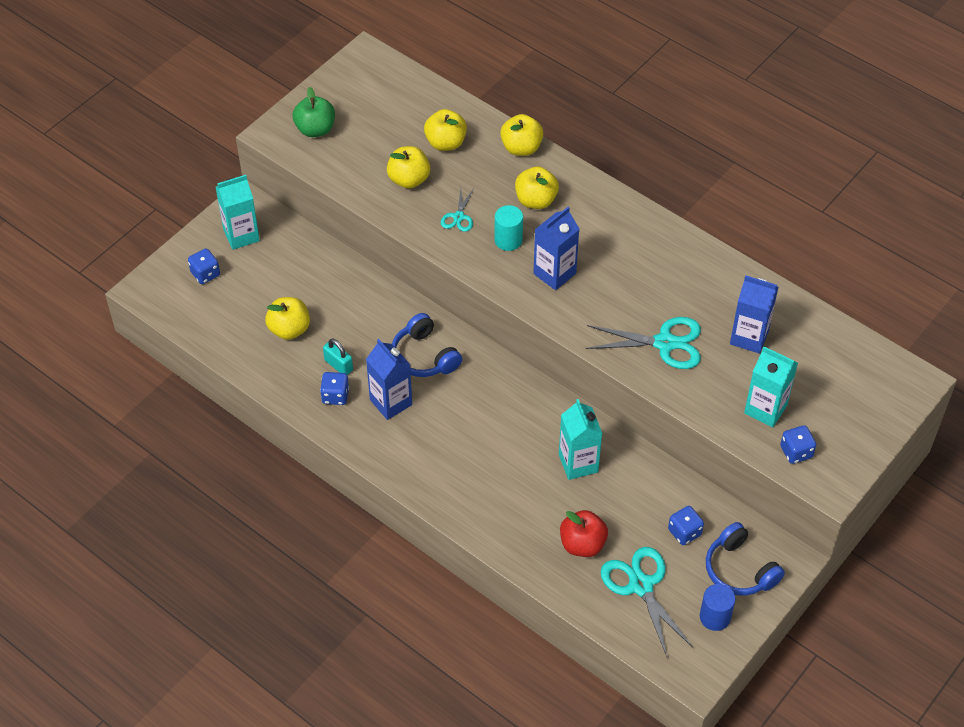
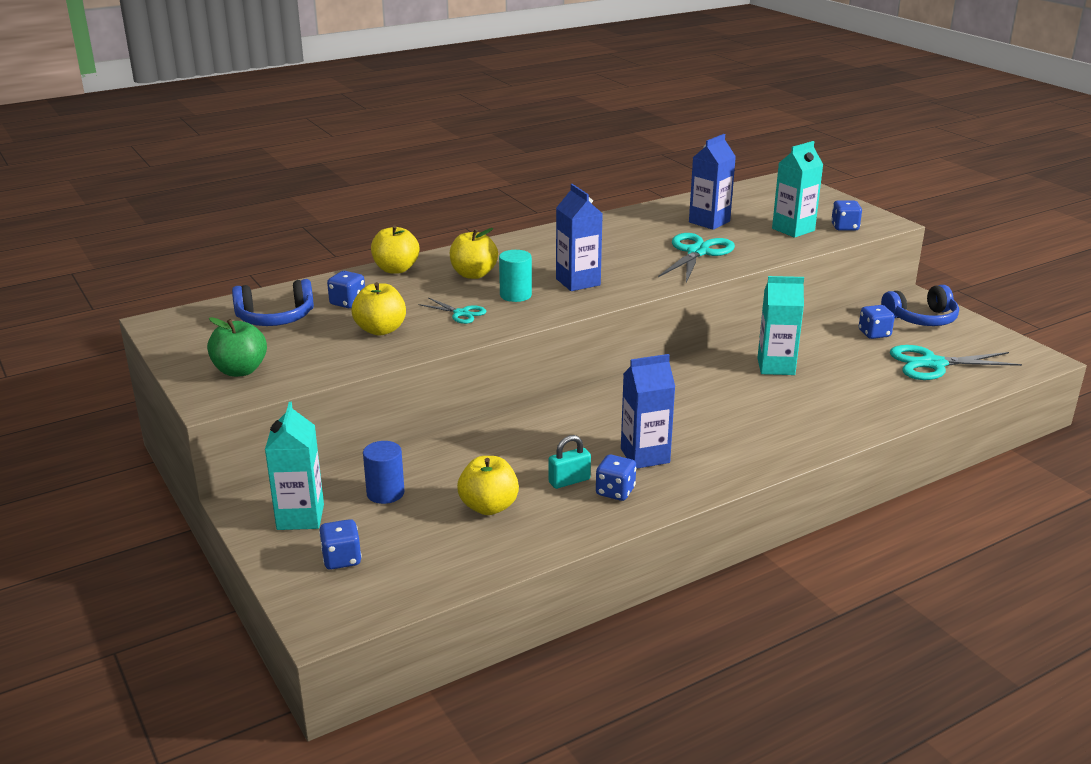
camera: 70 degrees left, 25 degrees down
(424, 356) = (590, 423): blue headphones -> blue headphones (275, 318)
(445, 143) = (348, 303): yellow apple -> blue dice
(582, 544) = (877, 382): red apple -> none
(715, 617) = (973, 338): blue cylinder -> blue cylinder (385, 493)

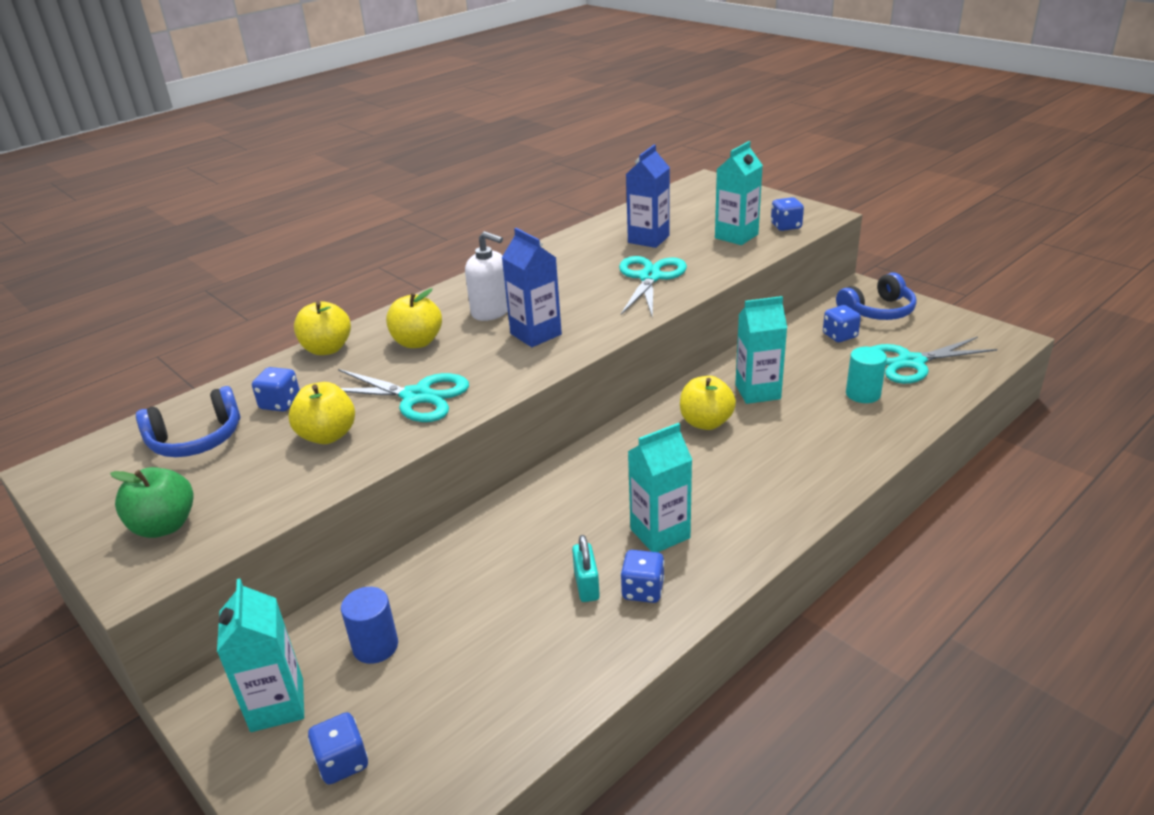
camera: 10 degrees left, 5 degrees up
(461, 313) = (417, 397): turquoise scissors -> turquoise scissors, size x1.86
(489, 507) = (504, 642): yellow apple -> yellow apple (706, 422)
(515, 295) = (472, 362): turquoise cylinder -> turquoise cylinder (863, 394)
(545, 260) = (491, 311): none -> white soap dispenser
(569, 481) = (586, 585): turquoise padlock -> turquoise padlock turned 60 degrees counterclockwise
(645, 456) = (660, 533): blue carton -> turquoise carton

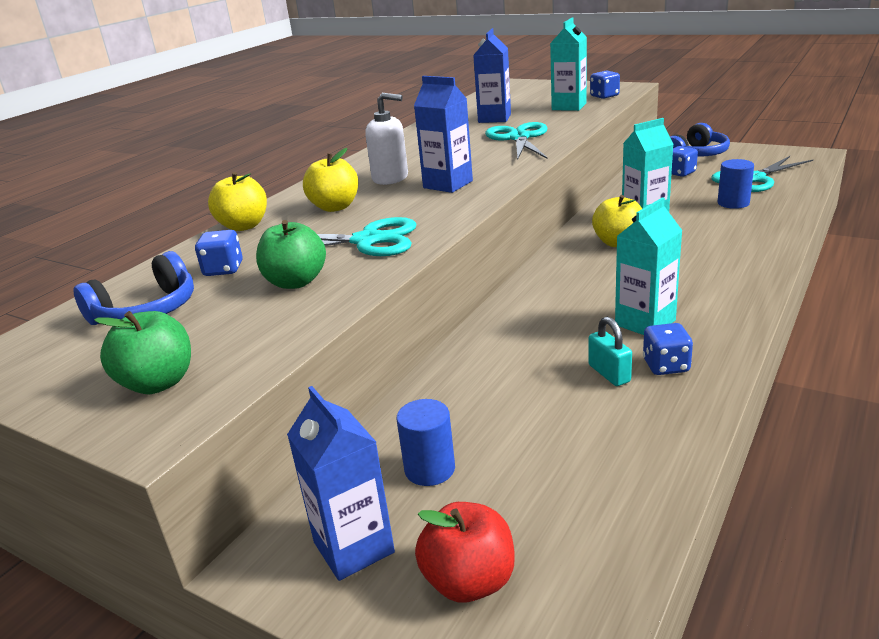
camera: 15 degrees left, 5 degrees down
(277, 705) = (354, 547): turquoise carton -> blue carton
(328, 435) = (296, 282): yellow apple -> green apple
(343, 762) = (469, 581): blue dice -> red apple
(863, 394) = (733, 203): turquoise cylinder -> blue cylinder

